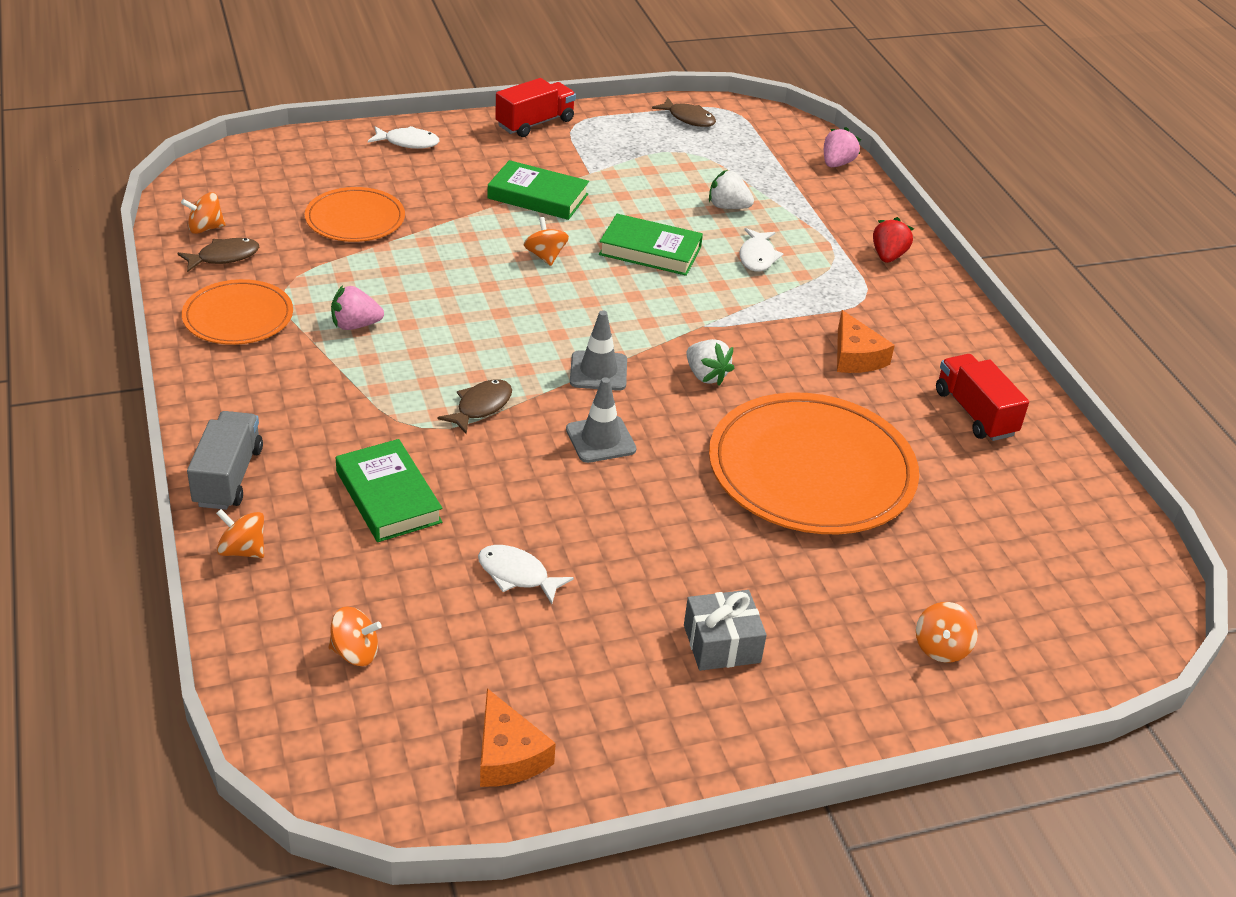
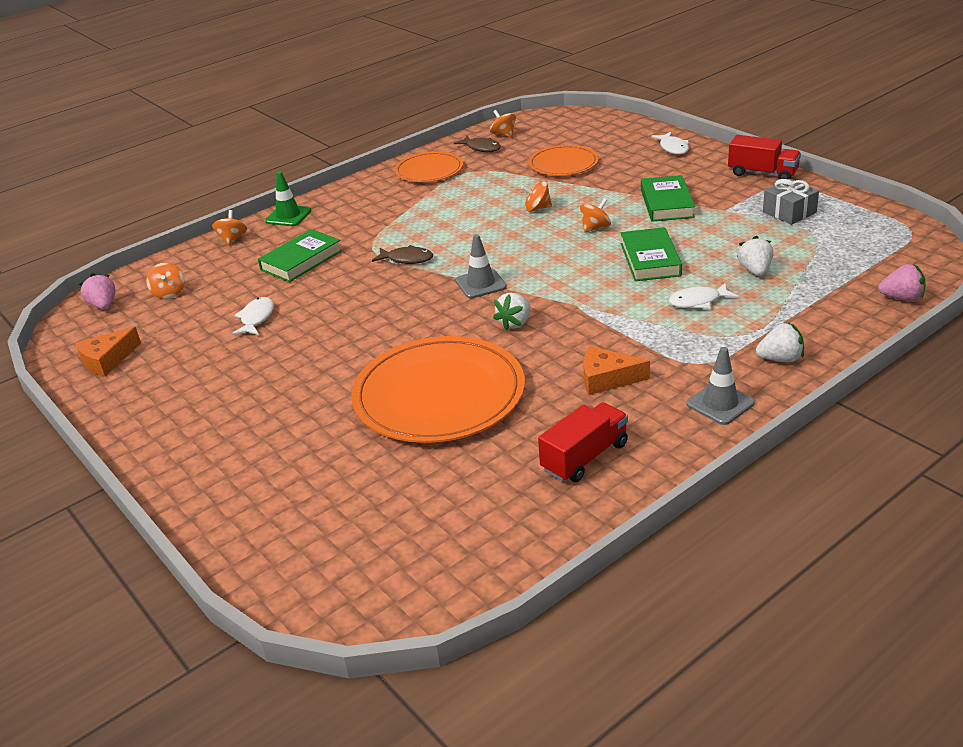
camera: 75 degrees right, 5 degrees down
(228, 477) = (288, 216): grey truck -> green traffic cone
(355, 325) = (453, 200): pink strawberry -> pink strawberry (103, 305)
(600, 439) = (407, 306): grey traffic cone -> grey traffic cone (720, 403)
(688, 118) = (866, 220): brown fish -> none
(721, 644) = (230, 405): grey gift -> grey gift (789, 212)
(855, 356) = (607, 379): orange cheese -> orange cheese turned 45 degrees clockwise
(888, 256) = (780, 359): red strawberry -> white strawberry
(941, 648) = (270, 502): orange spinning top -> orange spinning top (537, 208)

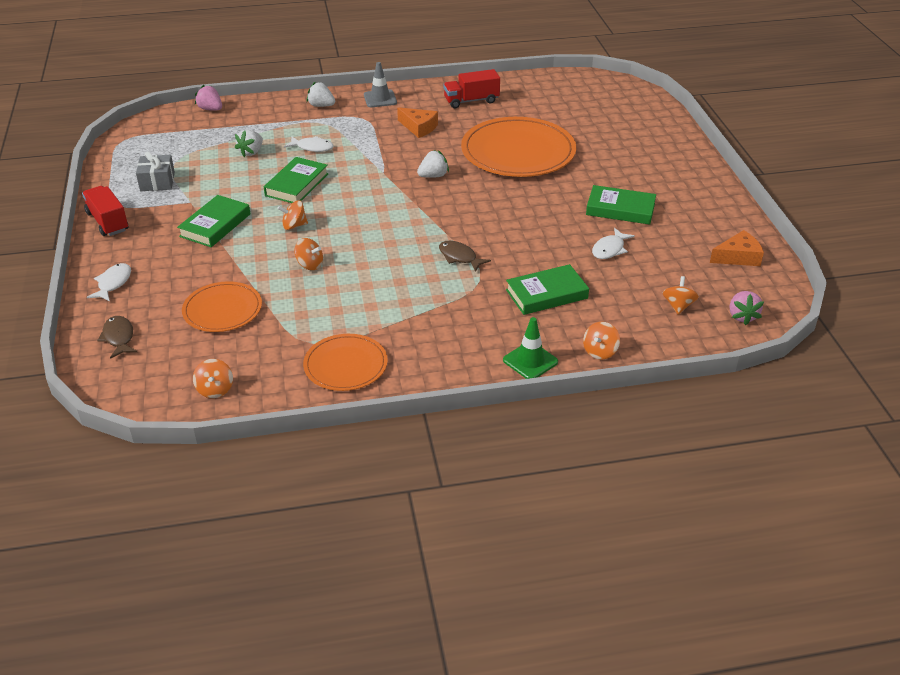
camera: 155 degrees left, 5 degrees up
(261, 366) = (620, 209): none -> green book
(481, 148) = (261, 376): brown fish -> brown fish (119, 337)
(481, 284) = (426, 212): grey traffic cone -> none

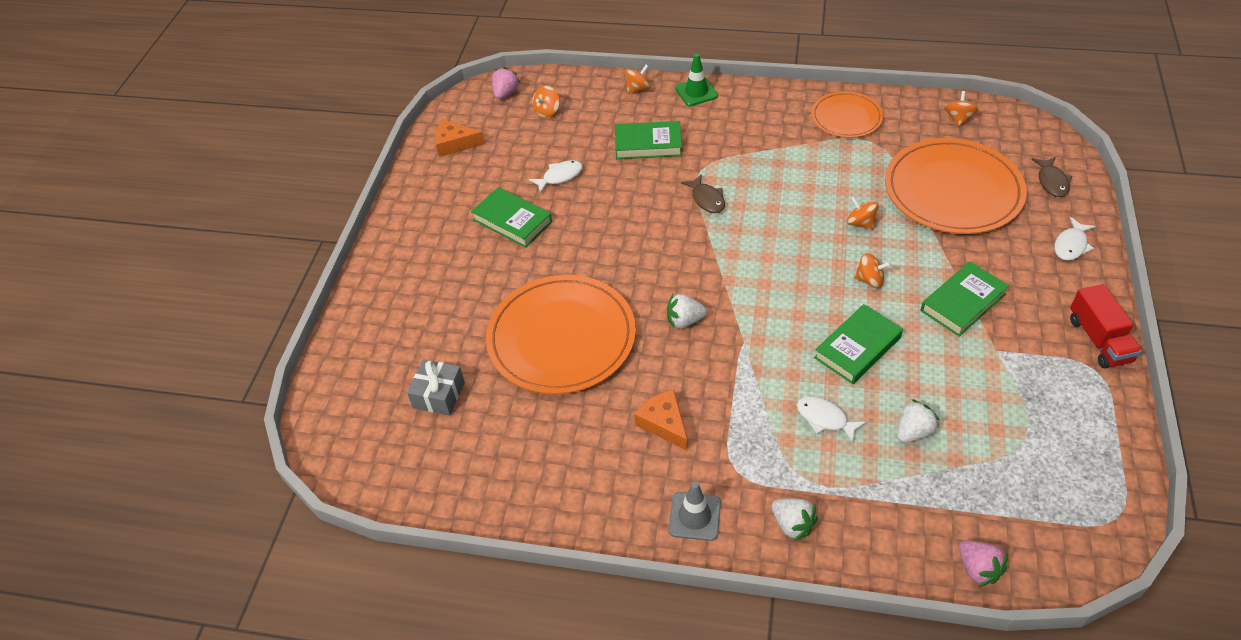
camera: 155 degrees left, 10 degrees up
(157, 182) = (1045, 401): grey gift -> grey gift (439, 395)
(222, 310) = (953, 190): orange plate -> orange plate, size x1.79
(471, 101) = (561, 469): red truck -> none

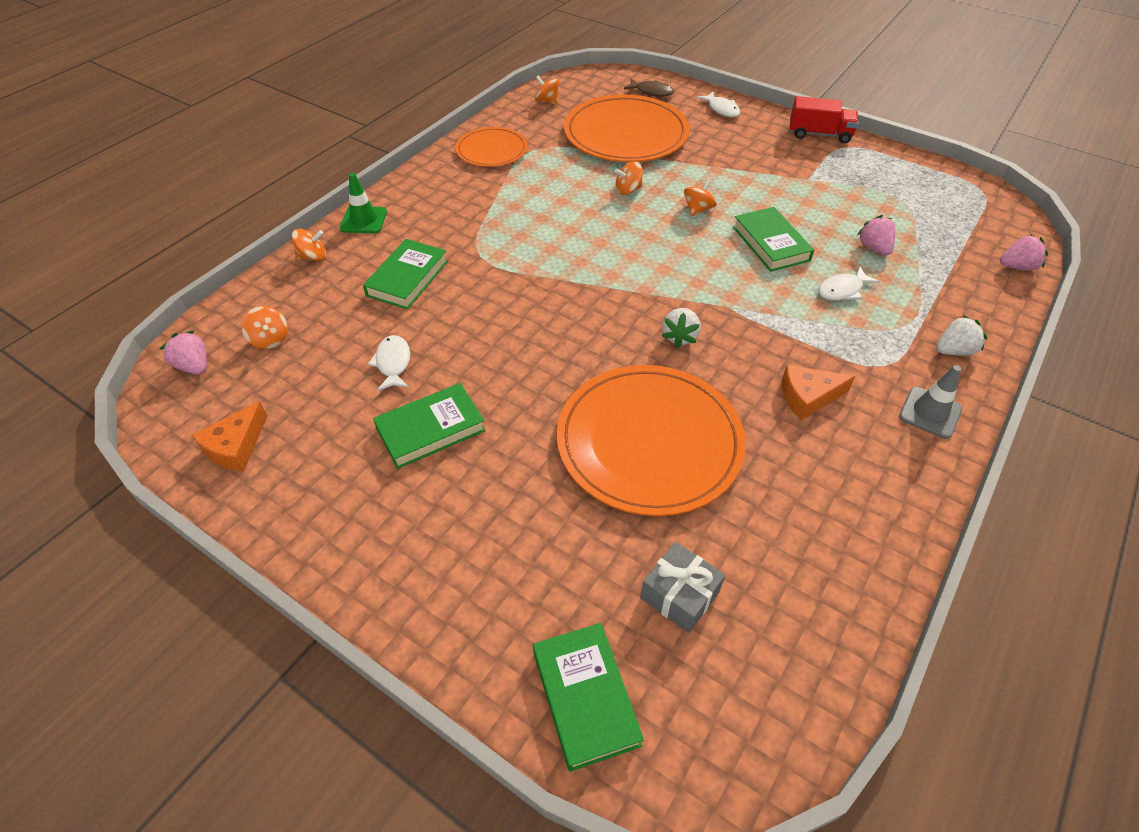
camera: 70 degrees left, 0 degrees up
(638, 89) = (313, 257): orange spinning top -> orange spinning top turned 90 degrees clockwise
(707, 199) = (525, 266): brown fish -> none
(913, 431) = (874, 248): white strawberry -> pink strawberry
(963, 302) = (750, 175): green book -> green book (585, 697)

